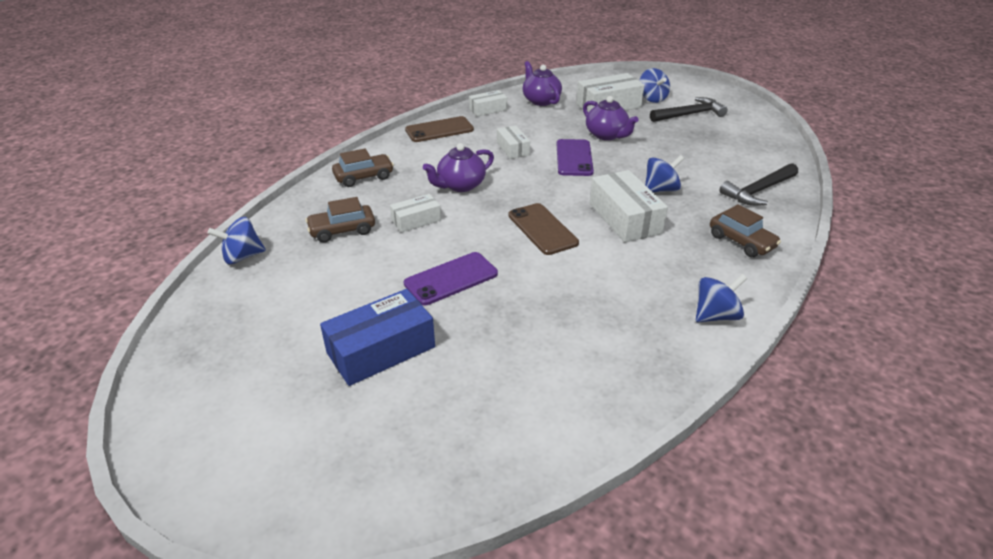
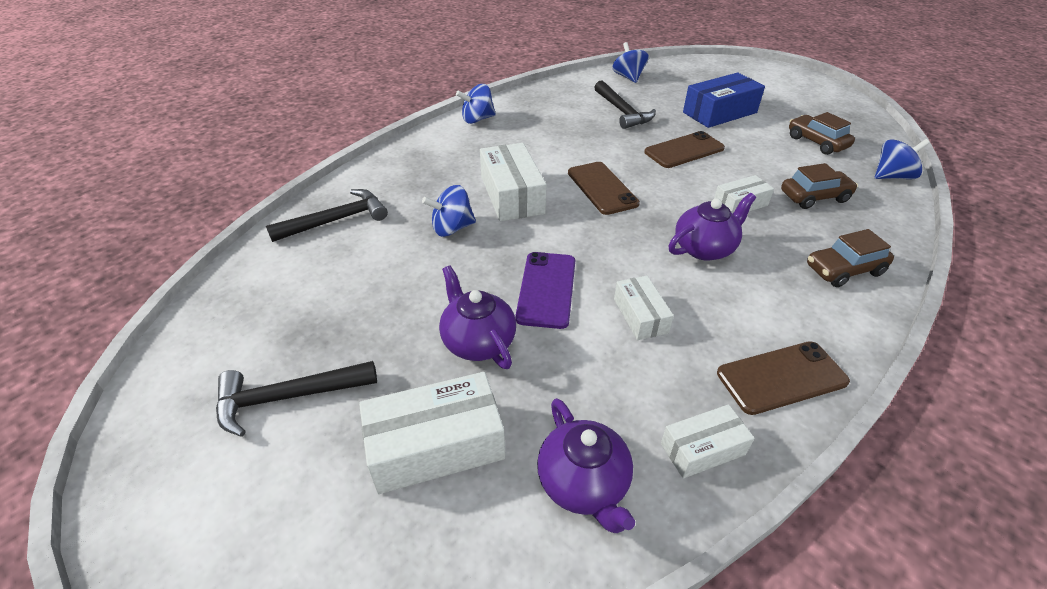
camera: 175 degrees left, 5 degrees up
(451, 279) = (684, 150): purple phone -> brown phone
(521, 343) = (622, 111): none -> black hammer
(652, 98) = (322, 472): blue spinning top -> blue spinning top (628, 77)
(741, 241) = (410, 167): brown car -> brown car (816, 142)

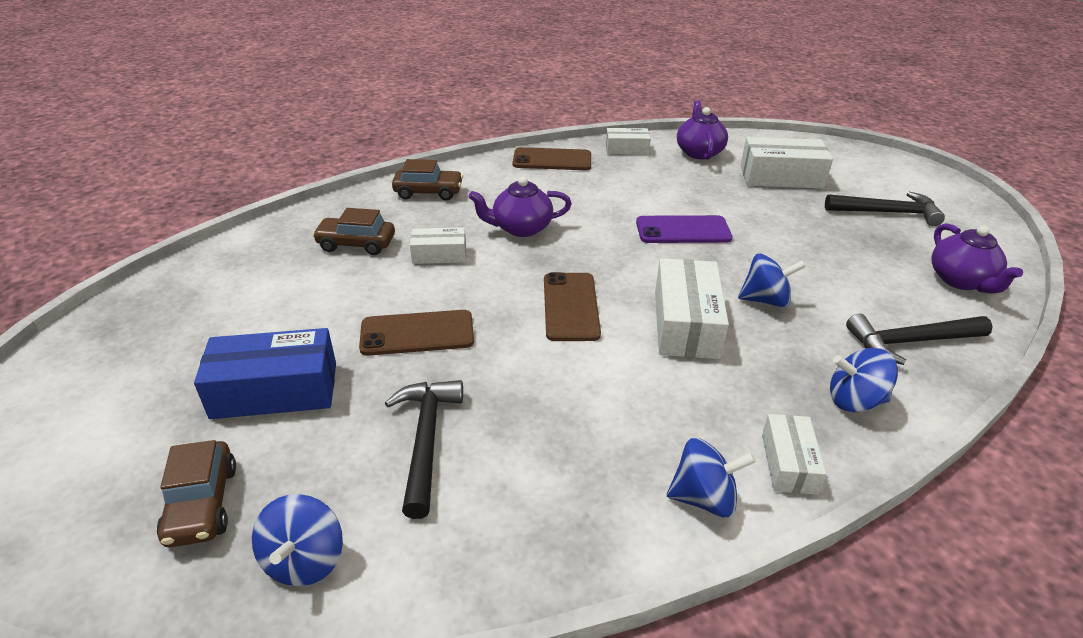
camera: 160 degrees left, 5 degrees down
(478, 341) = (749, 212): purple teapot -> purple teapot (961, 280)
(546, 289) = (683, 230): purple phone -> purple phone turned 60 degrees clockwise
(640, 316) = (617, 201): white box -> white box (788, 463)
(816, 142) = (237, 301): brown car -> brown car (202, 504)
(892, 176) = (242, 244): blue spinning top -> blue spinning top (854, 400)

